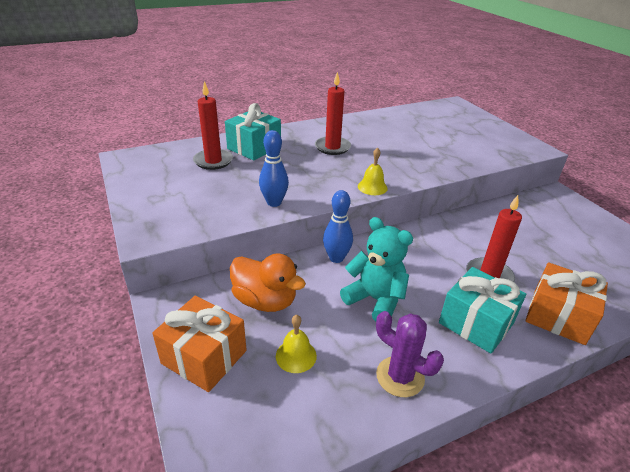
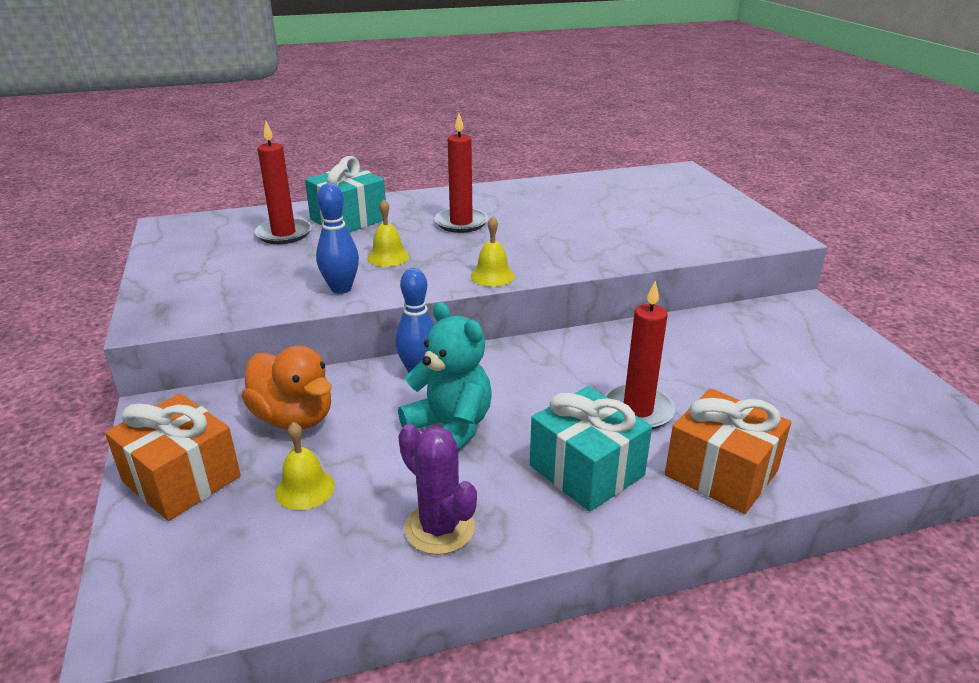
camera: 10 degrees right, 5 degrees down
(295, 176) = (388, 257): none -> yellow bell

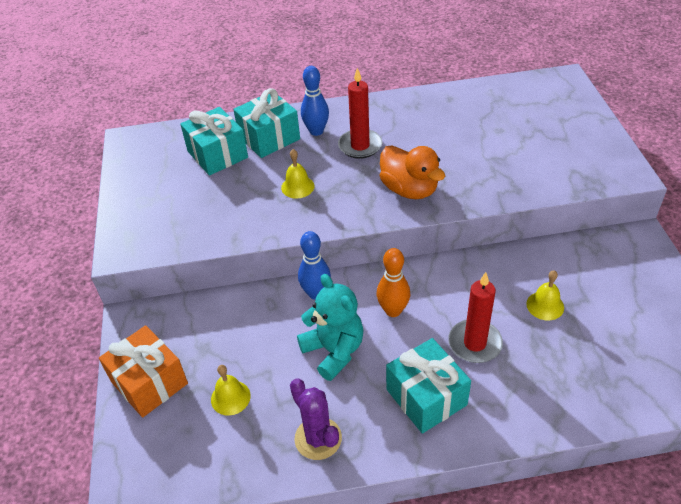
camera: 10 degrees right, 15 degrees up
(284, 234) = (217, 154): red candle -> turquoise gift
(294, 418) = (224, 333): orange duck -> orange duck (409, 189)
(341, 289) = (259, 223): blue bowling pin -> blue bowling pin (316, 131)
(492, 276) = (377, 213): yellow bell -> yellow bell (545, 305)
(523, 383) = (393, 310): none -> orange bowling pin
(721, 473) = (524, 407): orange gift -> none

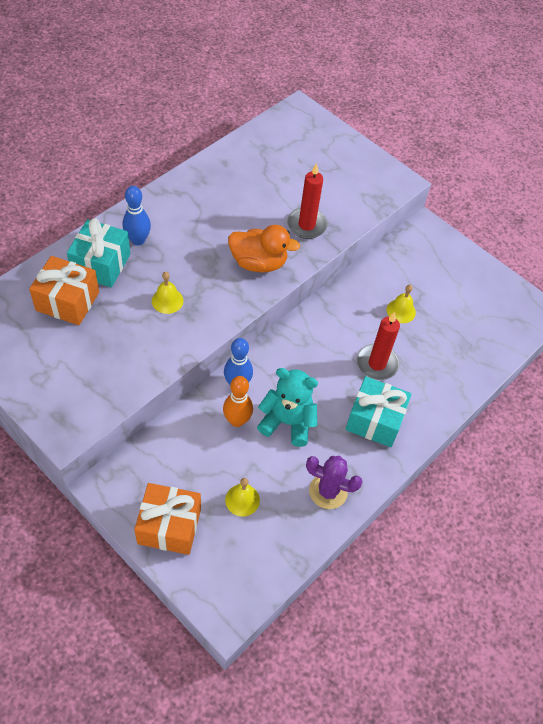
camera: 45 degrees left, 10 degrees up
(217, 154) = (67, 301): turquoise gift -> orange gift
(360, 146) = (187, 239): red candle -> red candle (306, 225)
(393, 310) = (304, 368): orange bowling pin -> orange bowling pin (237, 420)

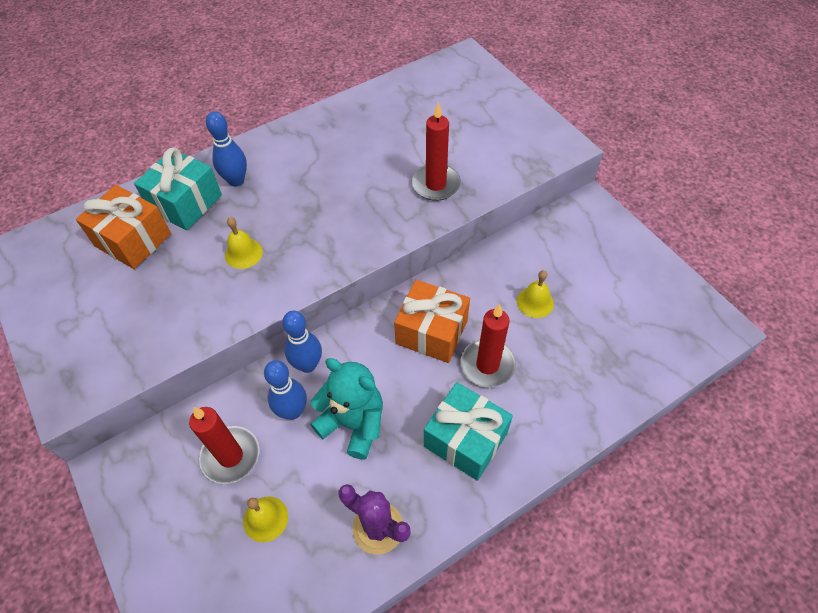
camera: 20 degrees right, 0 degrees up
(169, 526) = (165, 537): orange gift -> orange gift (431, 332)
(199, 461) = (230, 456): none -> red candle
(237, 420) = (292, 411): orange bowling pin -> blue bowling pin
(258, 263) = (365, 222): orange duck -> none

